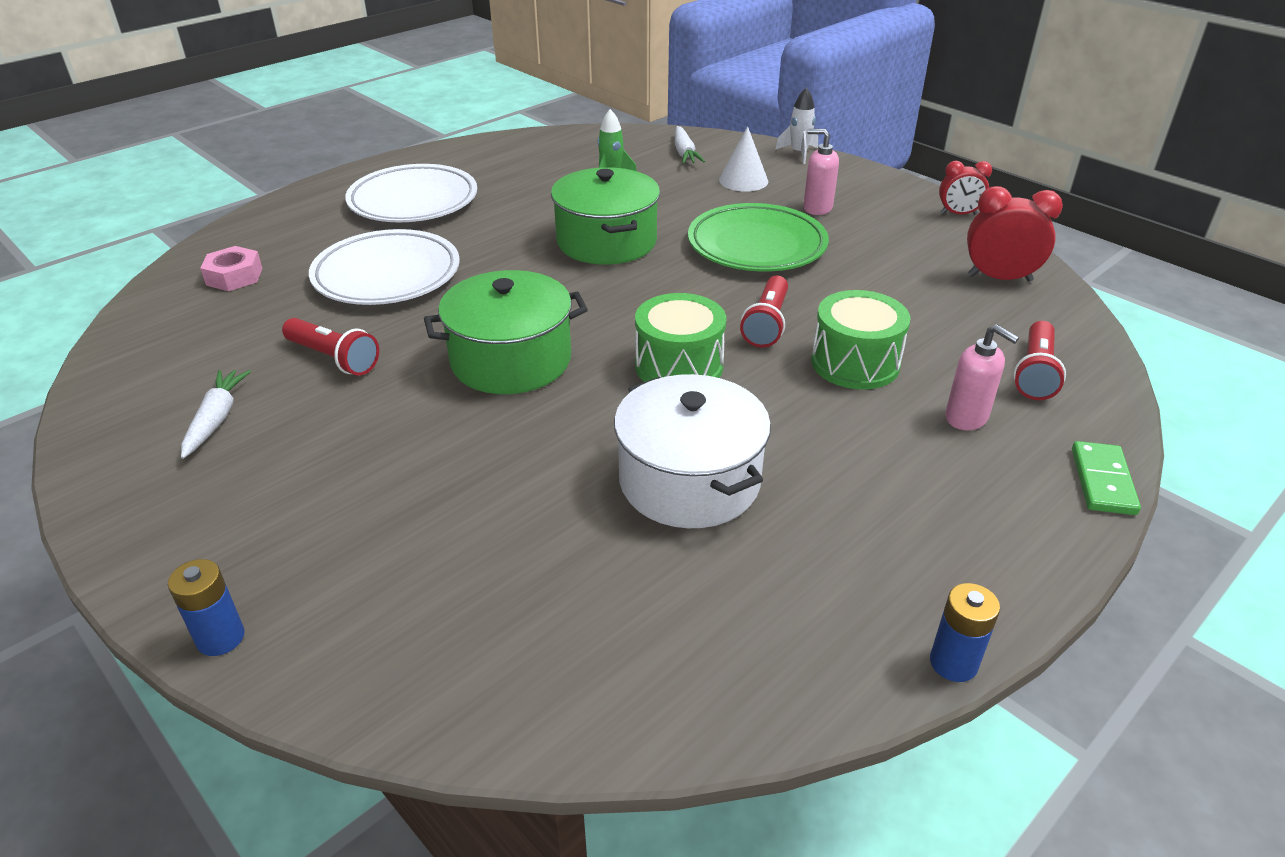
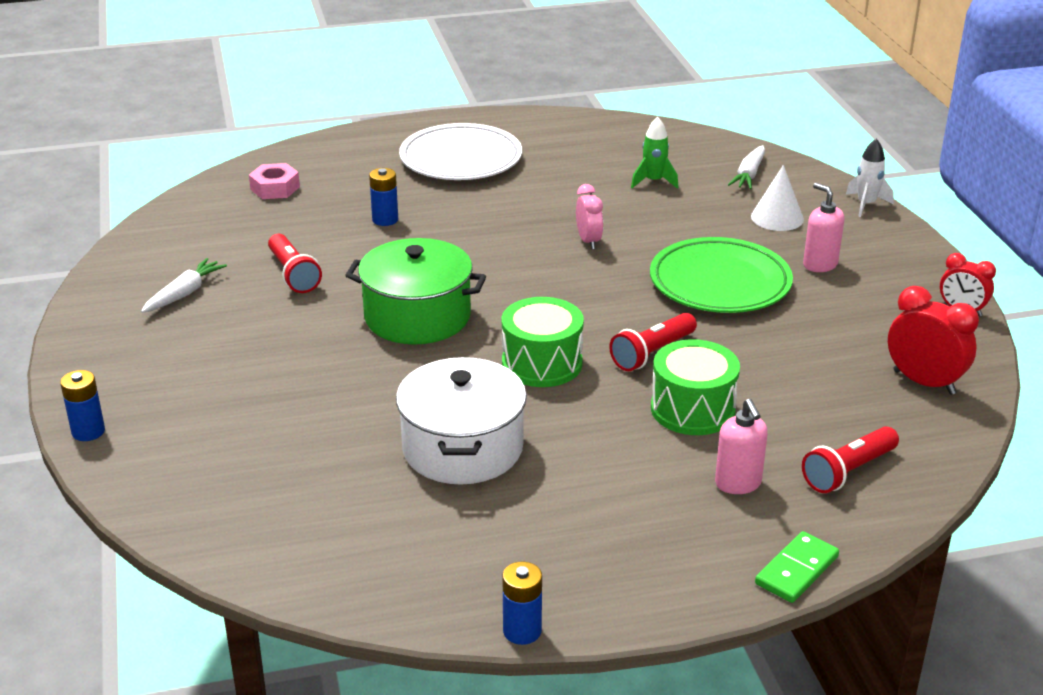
camera: 30 degrees right, 5 degrees down
(387, 275) = (385, 220): white plate -> blue battery
(606, 241) = (588, 241): green pot -> pink clock

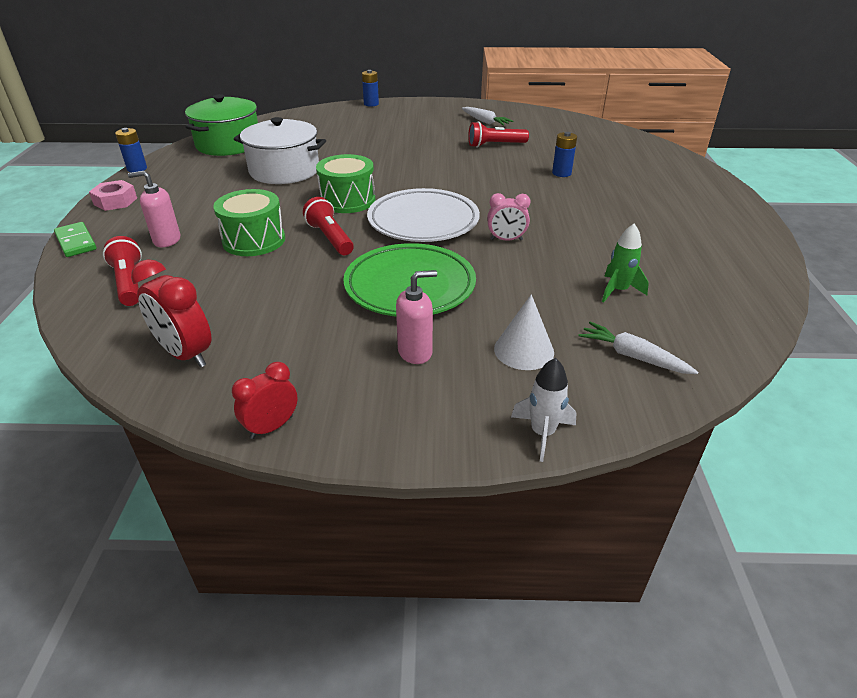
camera: 105 degrees right, 5 degrees up
(275, 188) = (614, 146): pink nut -> pink nut (115, 201)
(417, 316) = (427, 172): green pot -> green pot (228, 144)
(461, 160) = (664, 207): white plate -> white plate (423, 221)
(924, 382) = (185, 354): red clock -> red clock turned 75 degrees clockwise

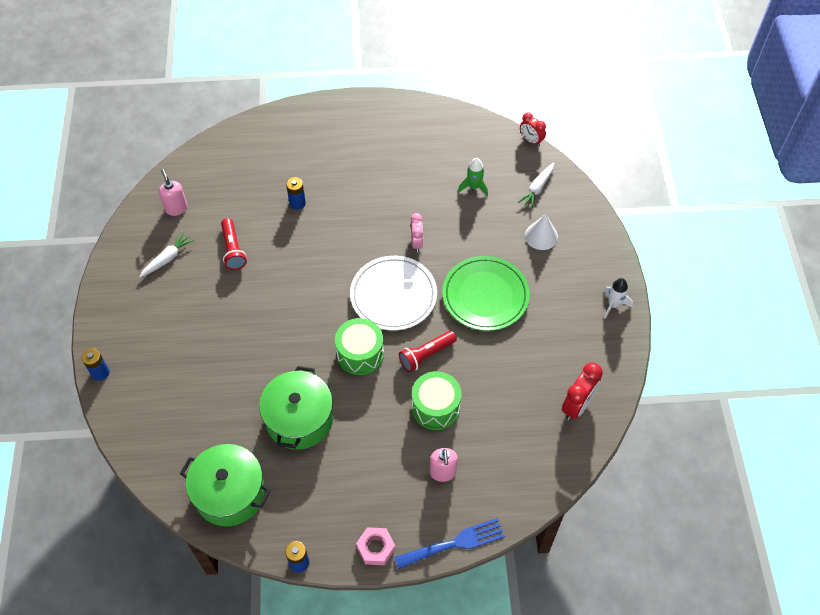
camera: 95 degrees left, 20 degrees up
(76, 242) = (453, 544): green domino -> blue fork
(129, 283) = (507, 473): red flashlight -> none
(271, 427) = (624, 344): red clock -> red clock (531, 140)
(284, 170) = (299, 419): white pot -> green pot
(415, 352) = (552, 287): pink soap dispenser -> pink soap dispenser (176, 208)
(542, 433) = (602, 230): white rocket -> white rocket (613, 305)

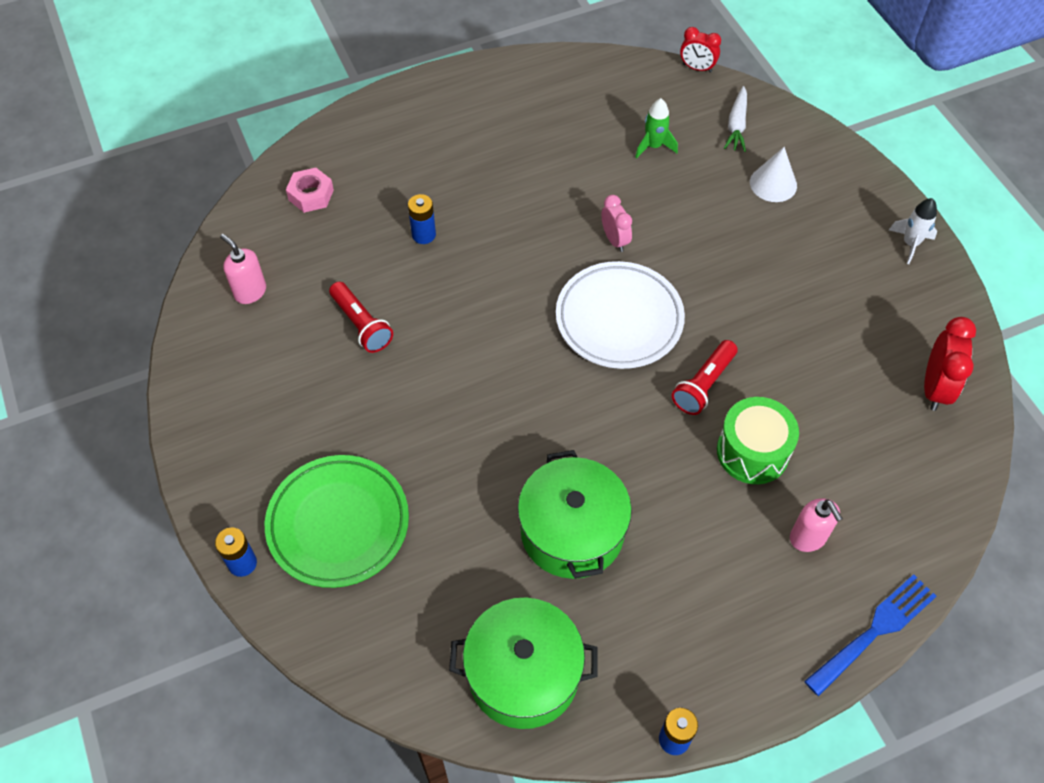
camera: 20 degrees left, 0 degrees up
(167, 258) = (269, 366): white carrot -> none
(360, 354) = (613, 412): green drum -> none
(375, 548) = (771, 677): pink nut -> pink nut (311, 195)
(485, 296) = (741, 282): green plate -> green plate (338, 524)

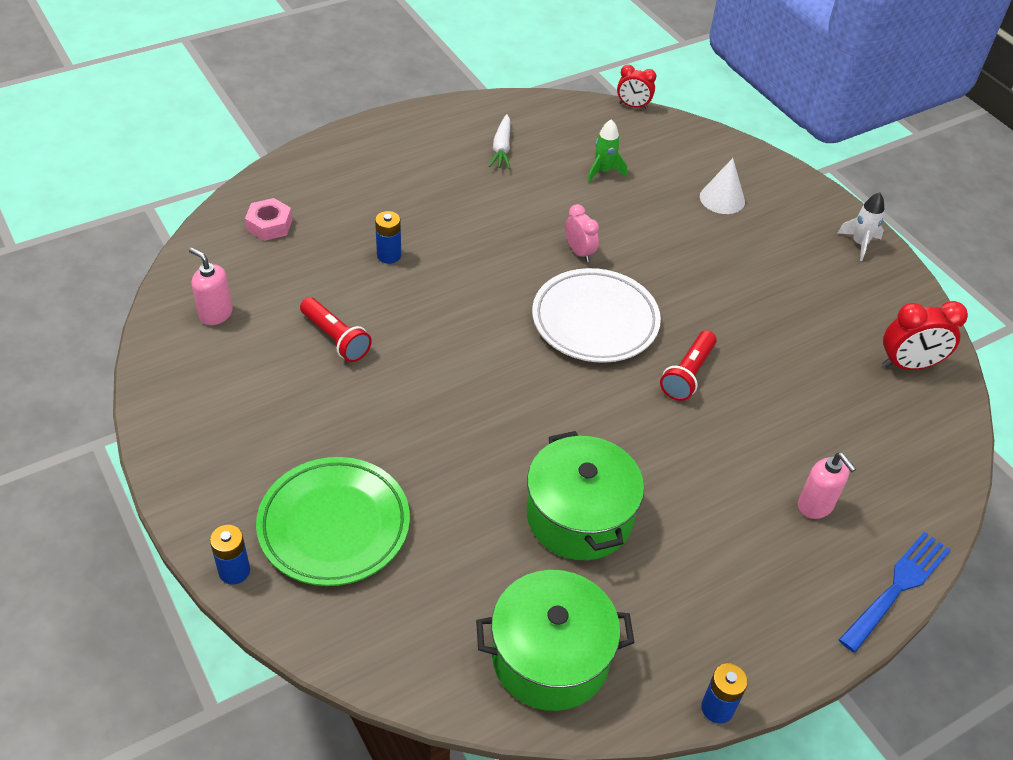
camera: 10 degrees left, 10 degrees down
(736, 125) = (678, 151): white carrot -> white carrot (501, 148)
(752, 452) = (746, 431): green drum -> none
(935, 388) = (908, 365): red clock -> red clock turned 75 degrees clockwise

